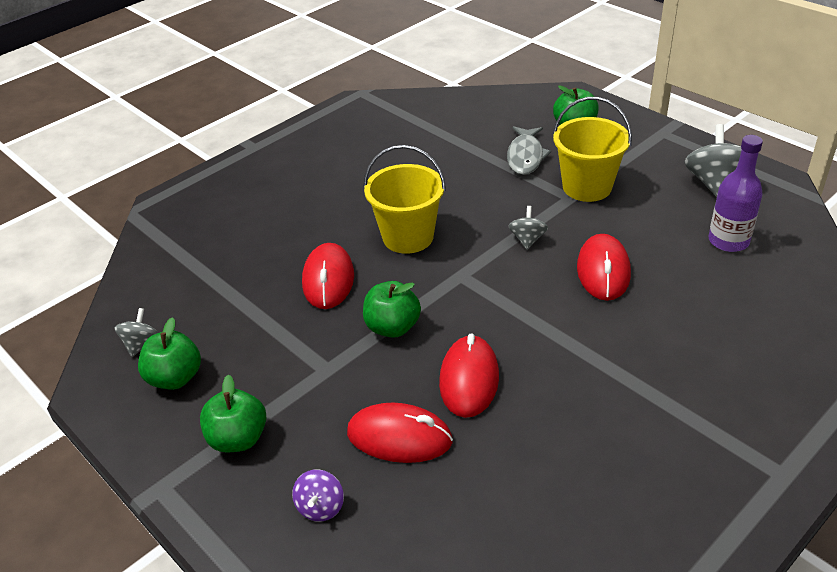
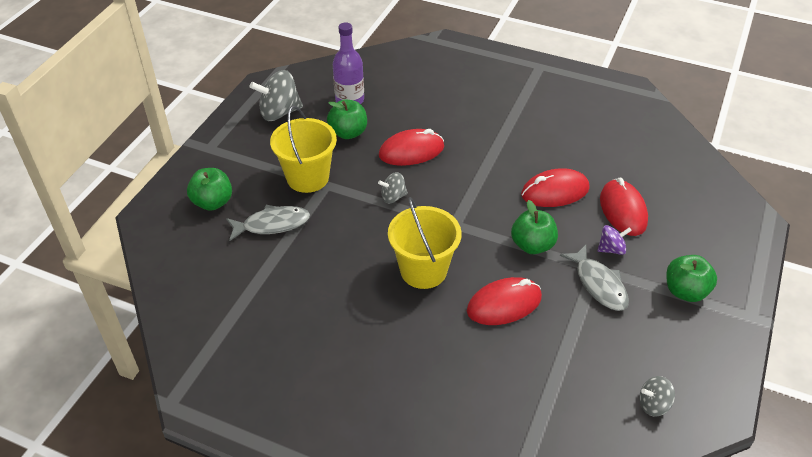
camera: 115 degrees left, 5 degrees up
(175, 378) = (667, 358): green apple -> green apple (348, 133)
(302, 362) = (599, 284): none -> grey fish
(320, 507) = (697, 229): purple spinning top -> purple spinning top (611, 249)

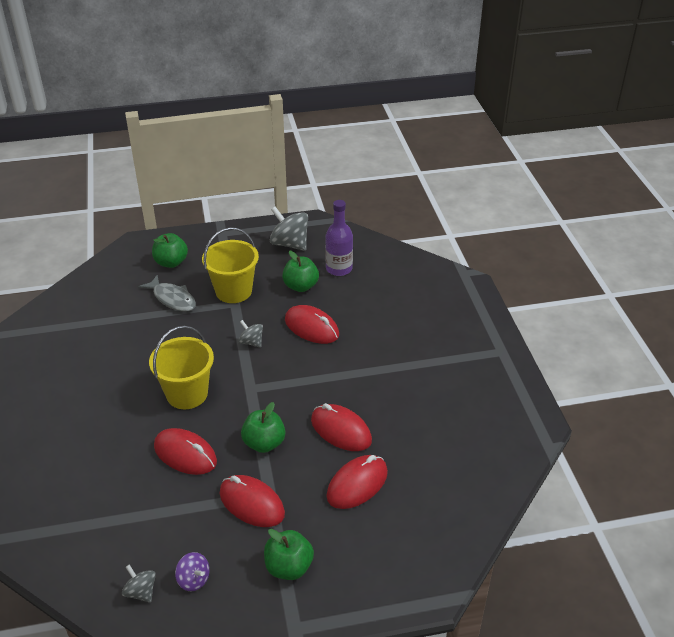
camera: 55 degrees right, 5 degrees down
(599, 284) = (251, 503): grey fish -> red mouse
(611, 249) = (301, 495): purple spinning top -> purple spinning top (194, 580)

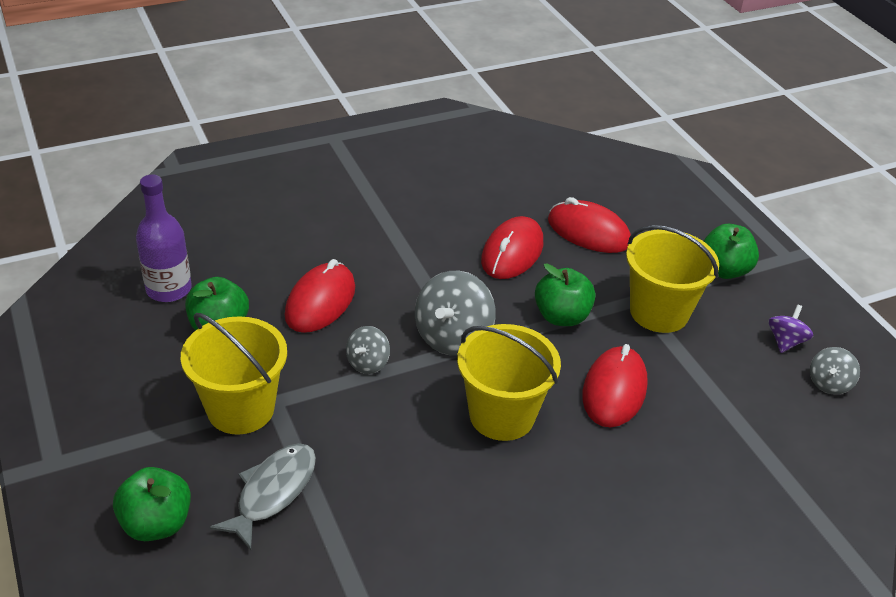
camera: 105 degrees left, 0 degrees up
(251, 503) = (659, 312): red mouse -> yellow bucket
(289, 244) = (95, 358): grey spinning top -> grey spinning top (453, 337)

